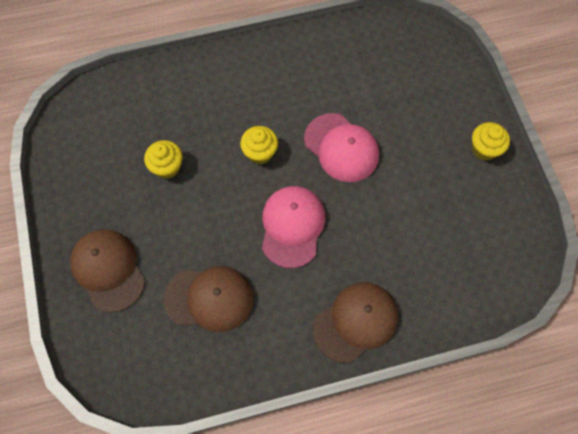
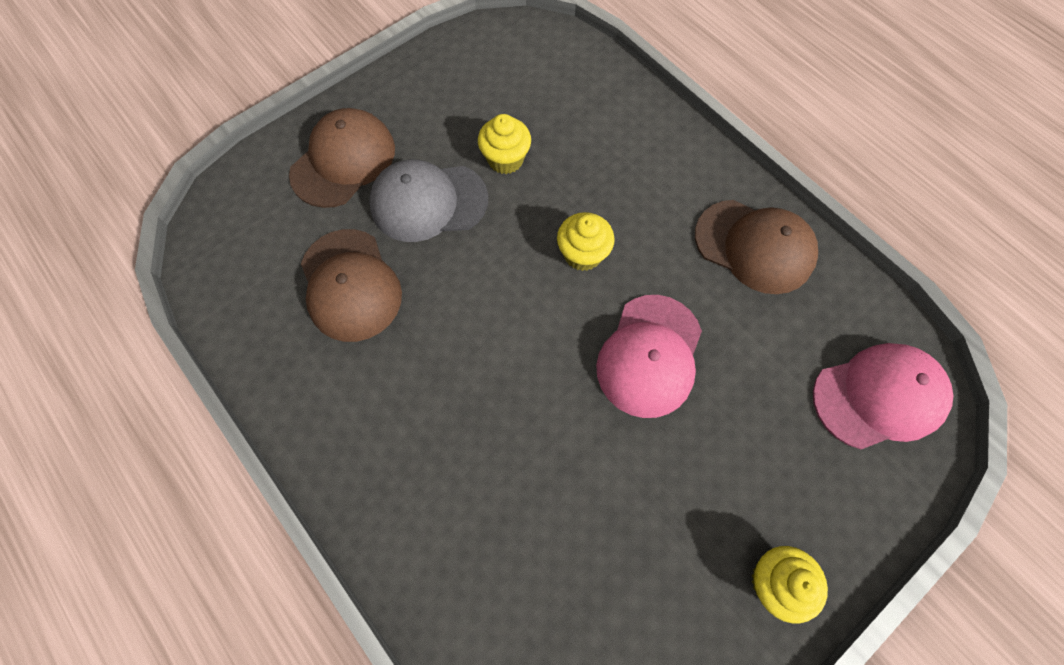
camera: 65 degrees right, 0 degrees up
(173, 227) = (428, 202): none -> grey cap
(292, 226) = (495, 341): pink cap -> pink cap (878, 396)
(355, 322) = (389, 489): brown cap -> brown cap (754, 246)

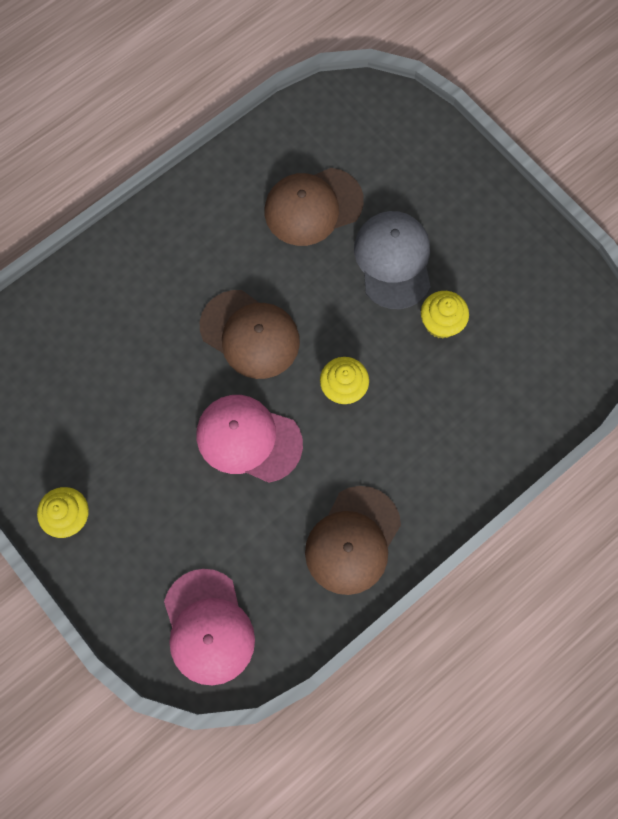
camera: 90 degrees right, 5 degrees up
(343, 161) = (434, 189): brown cap -> brown cap (250, 334)

